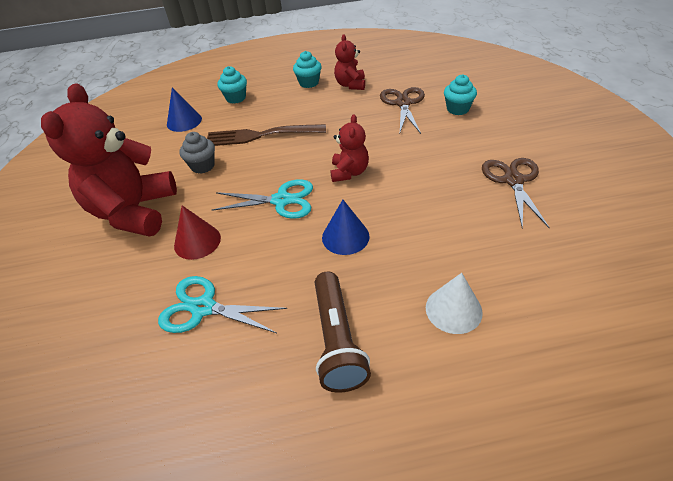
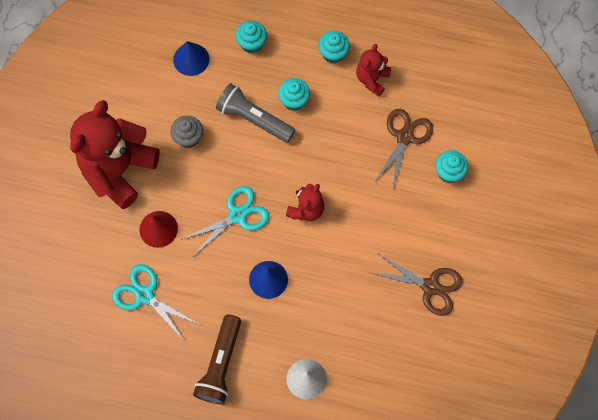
camera: 20 degrees right, 25 degrees up
(261, 135) = (254, 119): brown fork -> grey flashlight
(281, 200) = (237, 215): turquoise scissors -> turquoise scissors turned 60 degrees counterclockwise
(292, 114) = (294, 100): none -> turquoise cupcake
(513, 180) = (430, 287): brown scissors -> brown scissors turned 90 degrees clockwise

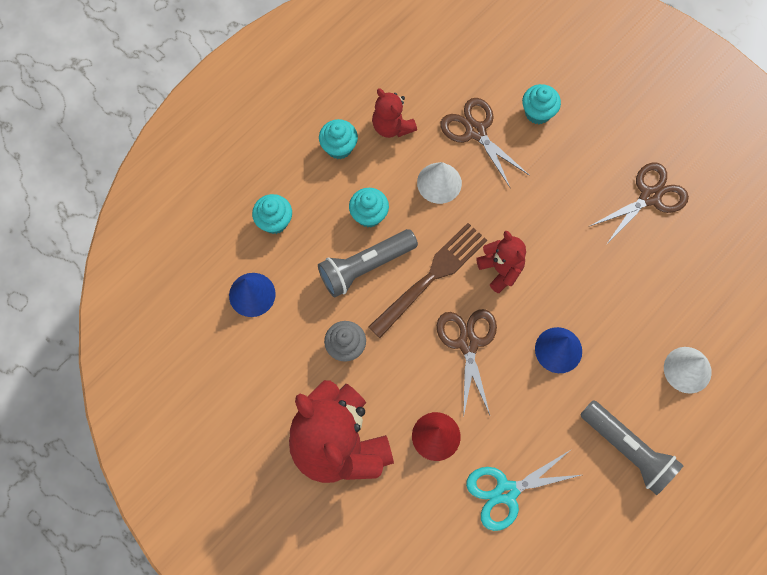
camera: 60 degrees left, 0 degrees up
(220, 364) = (628, 450): brown flashlight -> grey flashlight
(237, 215) = (468, 343): turquoise scissors -> brown scissors
(271, 166) = (431, 278): none -> brown fork
(348, 133) = (439, 183): none -> white cone

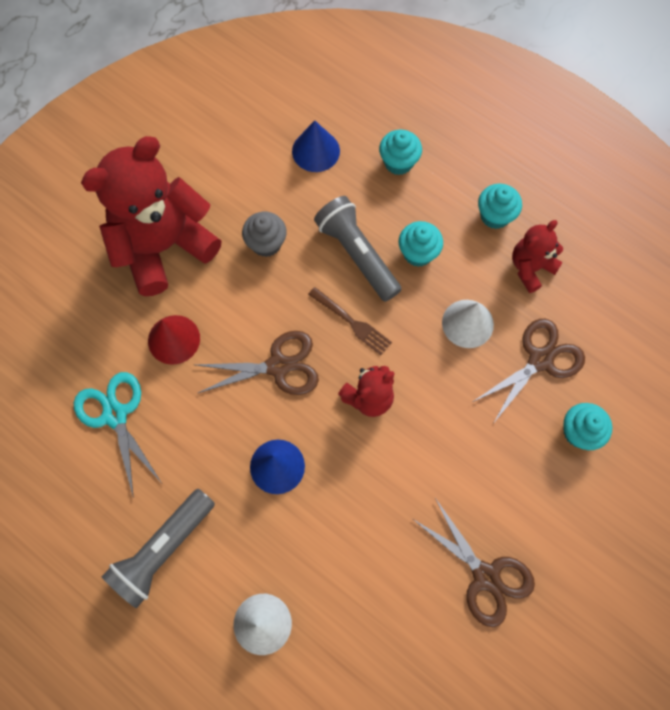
camera: 85 degrees right, 0 degrees up
(431, 278) = (351, 322): brown fork -> brown fork, size x0.58

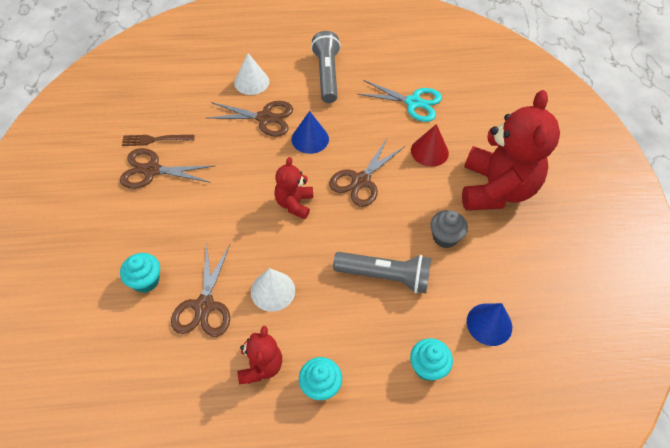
camera: 135 degrees right, 15 degrees down
(299, 544) = (265, 118): none -> brown scissors
(351, 322) = (345, 234): brown fork -> brown fork (155, 139)
(418, 253) = (348, 310): turquoise cupcake -> none

